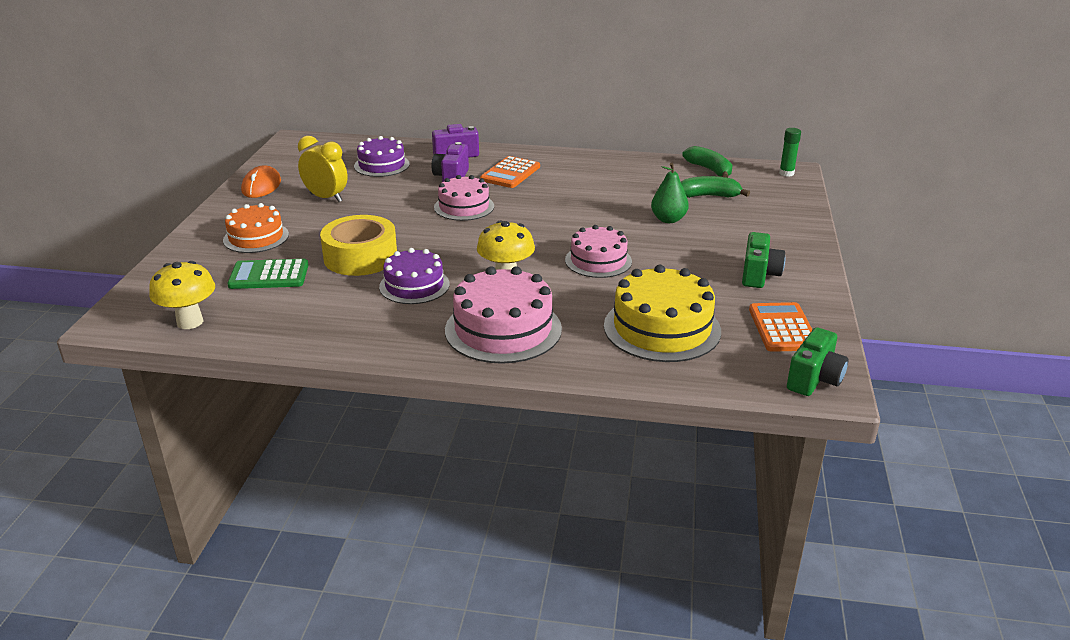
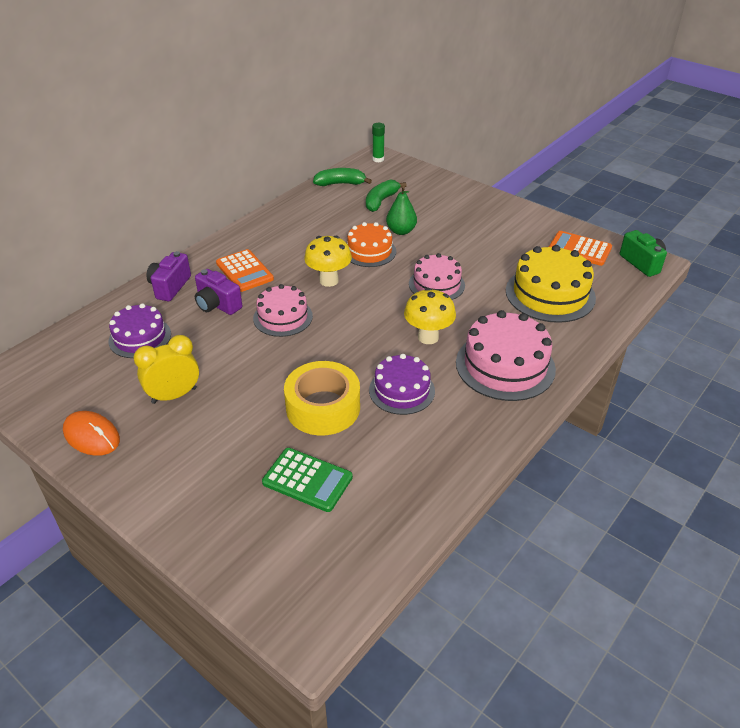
camera: 60 degrees left, 10 degrees up
(190, 322) = (358, 563): yellow mushroom -> yellow mushroom (329, 280)
(256, 237) = (215, 470): orange cake -> orange cake (369, 251)
(269, 275) = (307, 480): green calculator -> green calculator turned 90 degrees counterclockwise
(759, 275) = (508, 229): green camera -> none

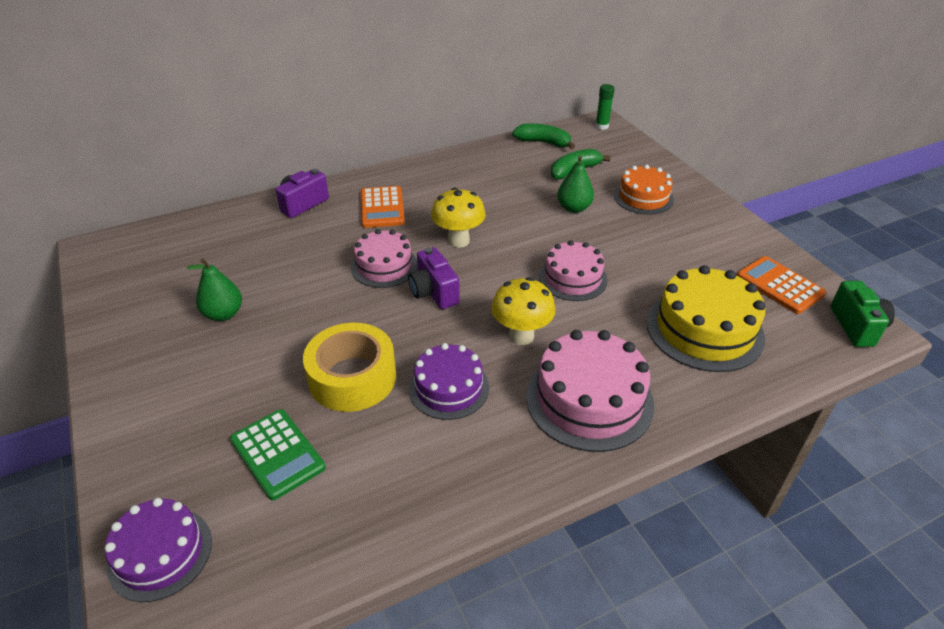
camera: 25 degrees right, 0 degrees up
(92, 436) = (124, 329): orange mouse -> none
(140, 337) = (238, 246): purple cake -> purple cake (160, 553)
(174, 395) = (223, 314): yellow clock -> green pear
(217, 305) = (331, 234): purple camera -> purple camera (434, 292)
(369, 251) = (523, 221): orange cake -> orange cake (643, 197)

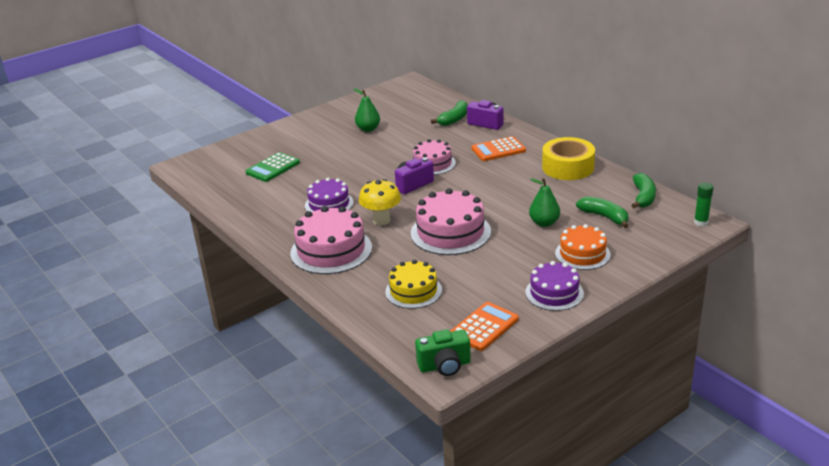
camera: 80 degrees right, 10 degrees down
(160, 553) = (216, 157): purple cake -> purple cake (554, 293)
(266, 227) = (454, 119): none -> green banana
(352, 377) = (329, 175): yellow tape -> yellow tape (568, 167)
(458, 241) = (473, 183): yellow mushroom -> none
(573, 278) = (450, 232): pink cake -> pink cake, size x1.55
(704, 329) = (413, 291): yellow cake -> yellow cake, size x0.64

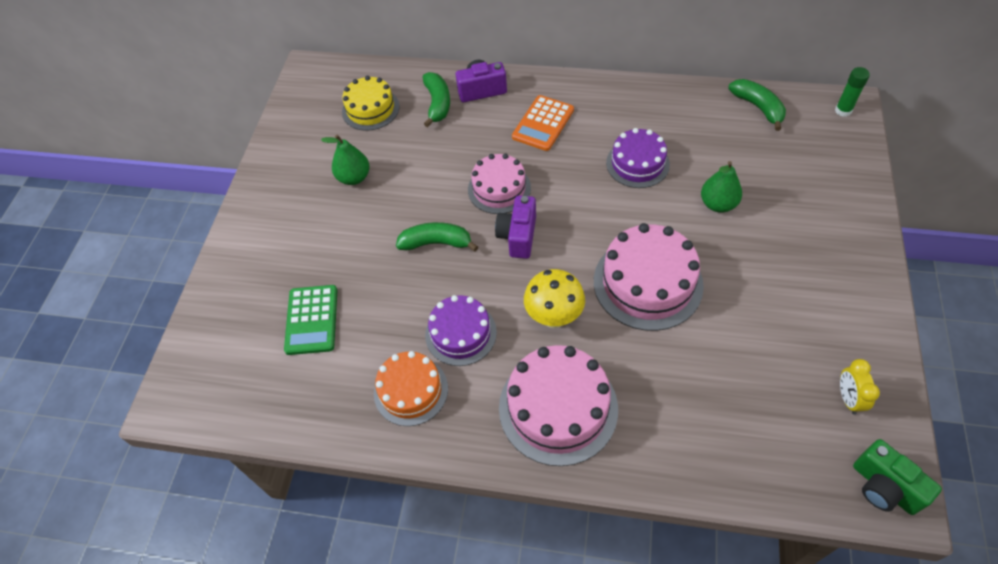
camera: 40 degrees left, 25 degrees up
(413, 291) = (721, 402): yellow cake -> yellow cake (370, 109)
(444, 366) = (884, 487): green camera -> green camera turned 105 degrees clockwise
(484, 327) = (848, 398): orange calculator -> yellow clock
(554, 293) = (845, 298): purple cake -> purple cake (637, 163)
(568, 167) = (642, 107): yellow tape -> none
(582, 254) = (803, 224): orange cake -> orange cake (411, 390)
(604, 217) = (759, 158): green banana -> green banana (436, 243)

